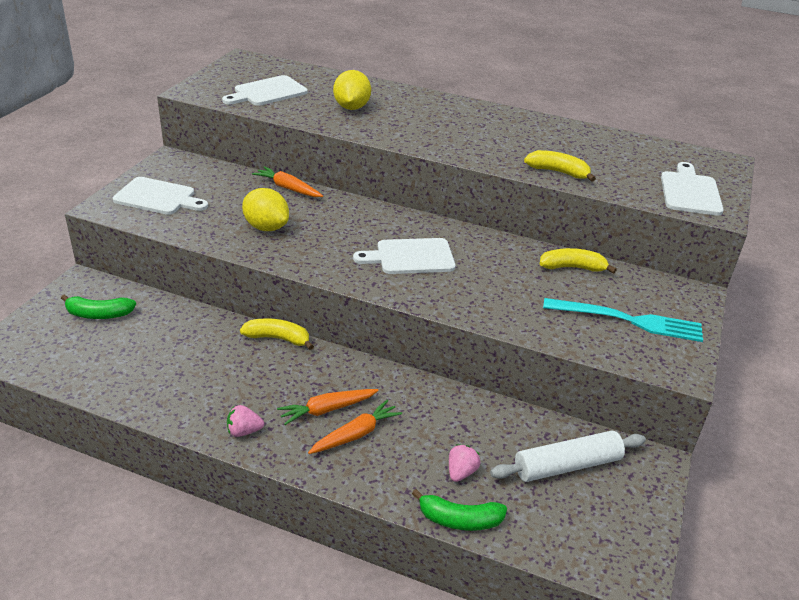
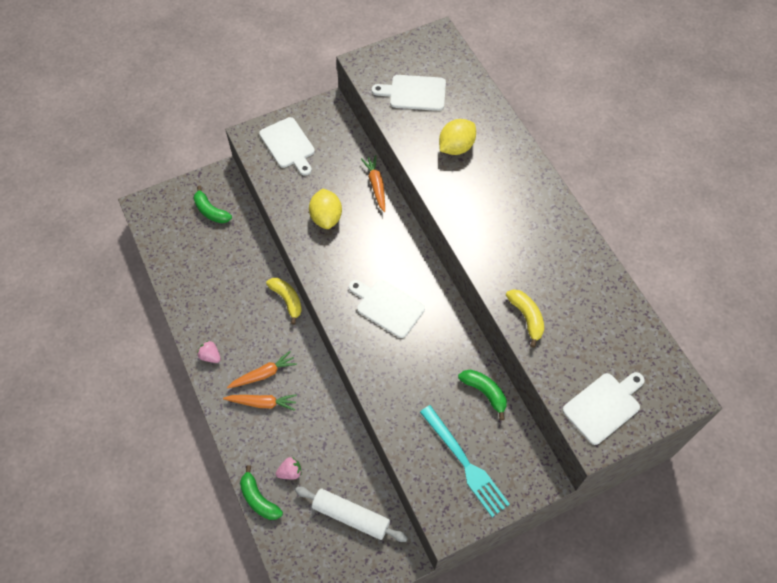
camera: 45 degrees right, 25 degrees up
(327, 410) = (264, 374): orange carrot -> orange carrot turned 135 degrees clockwise
(572, 267) = (485, 392): yellow banana -> green banana

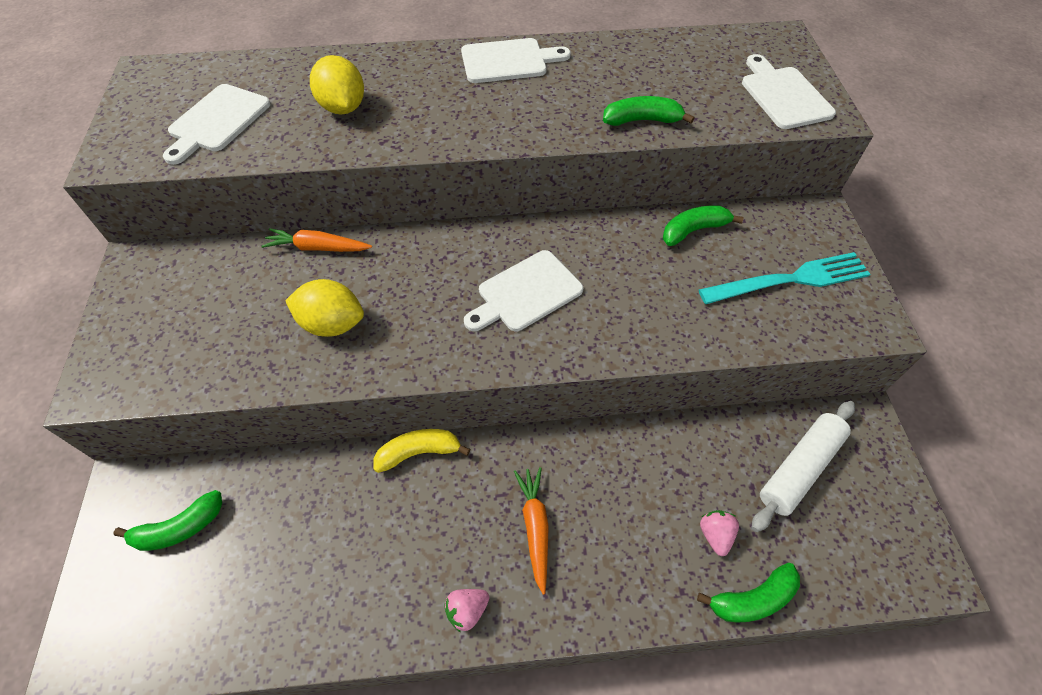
camera: 70 degrees left, 5 degrees down
(262, 403) = (585, 544): orange carrot -> none
(288, 145) = (159, 337): white cutting board -> white cutting board (508, 61)
(526, 317) = (642, 120): yellow banana -> green banana

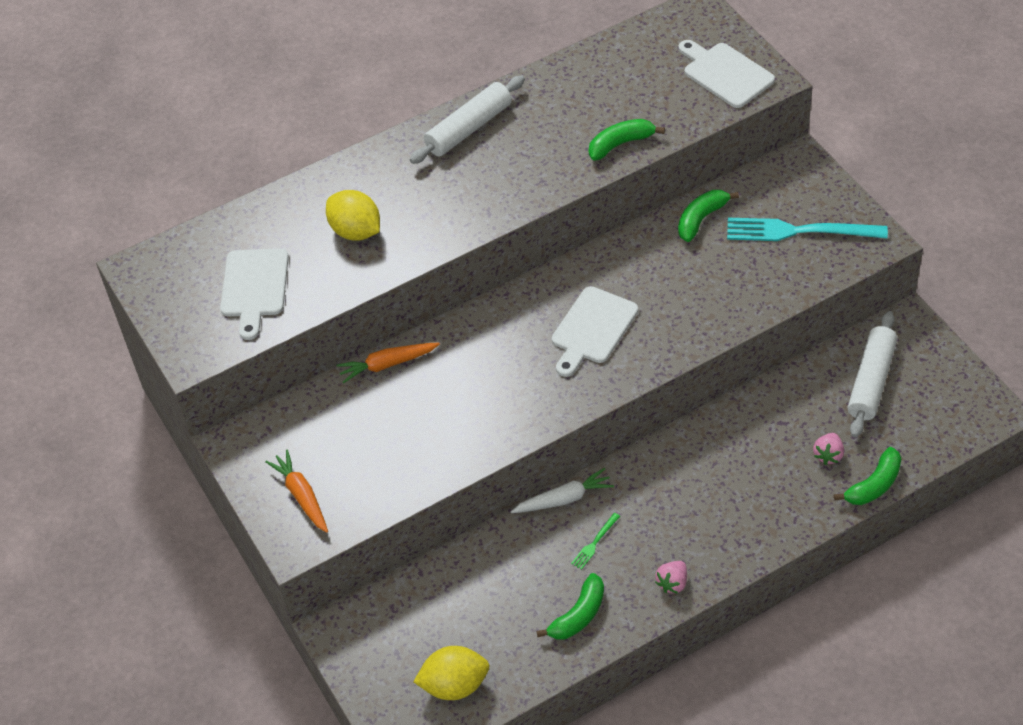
camera: 20 degrees left, 5 degrees down
(179, 528) = (409, 633): green banana -> green banana (578, 615)
(332, 324) = (450, 418): yellow lemon -> yellow lemon (454, 685)
(417, 517) = (594, 543): none -> green fork
(419, 452) = (564, 499): yellow banana -> white carrot
(508, 61) = (469, 128): white cutting board -> white rolling pin
(535, 527) = (690, 509): orange carrot -> orange carrot (301, 495)
(715, 535) = (828, 455): pink strawberry -> pink strawberry turned 135 degrees counterclockwise
(790, 280) = (799, 231): turquoise fork -> turquoise fork turned 135 degrees counterclockwise

